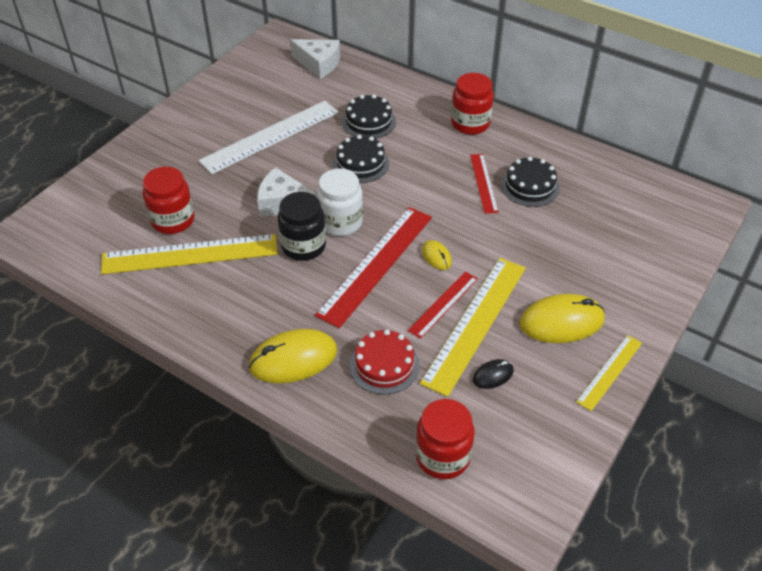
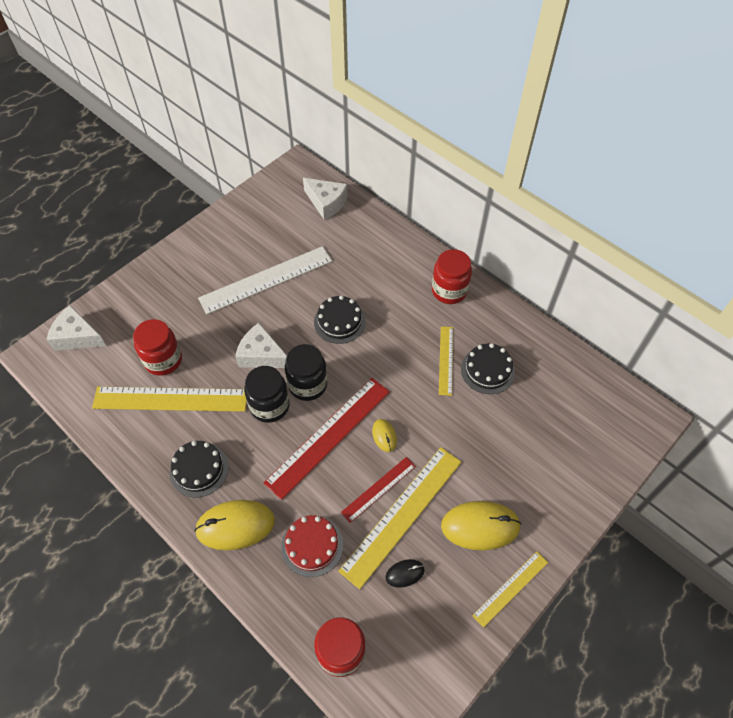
camera: 10 degrees right, 10 degrees up
(68, 211) = (77, 337): none -> white cheese
(340, 222) = (307, 385): white jar -> black jar
(369, 121) = (357, 275): black cake -> black cake (199, 469)
(483, 183) = (445, 360): red ruler -> yellow ruler

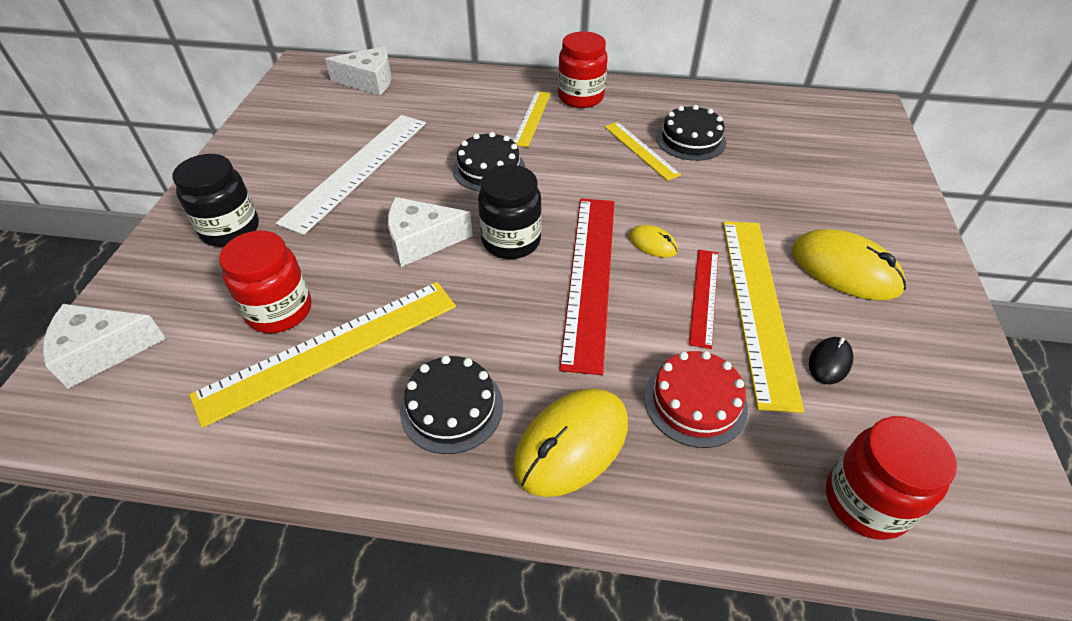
camera: 35 degrees left, 10 degrees down
(269, 406) = (483, 285): black jar -> black jar (230, 229)
(480, 526) = (845, 269): yellow mouse -> yellow mouse turned 75 degrees clockwise
(511, 588) = (942, 307): yellow ruler -> yellow ruler (532, 118)

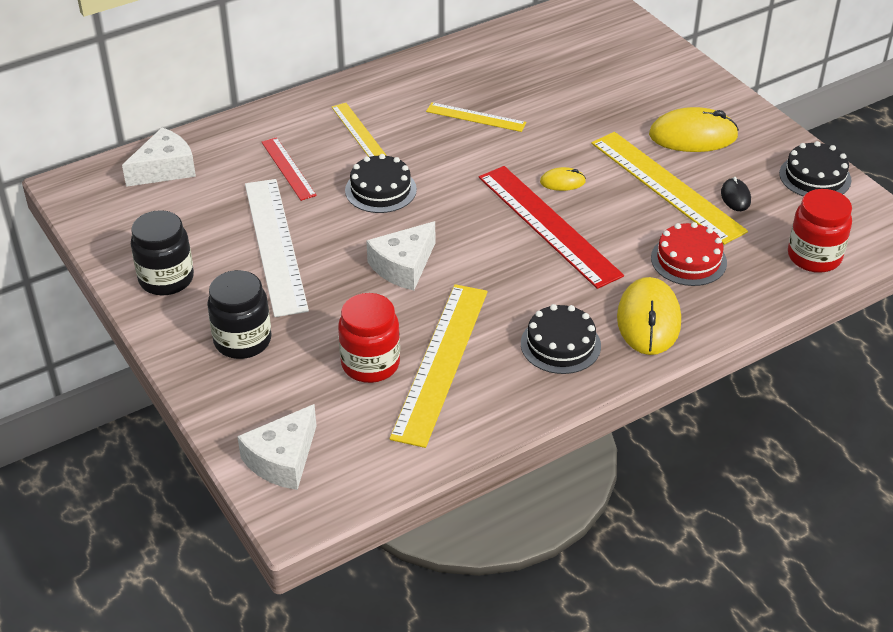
camera: 40 degrees left, 5 degrees down
(511, 241) = (467, 231): black jar -> black jar (166, 279)
(580, 97) = (375, 95): red jar -> none
(690, 140) = (502, 91): black cake -> black cake (815, 177)
(704, 296) = (630, 198): red ruler -> red ruler (288, 168)

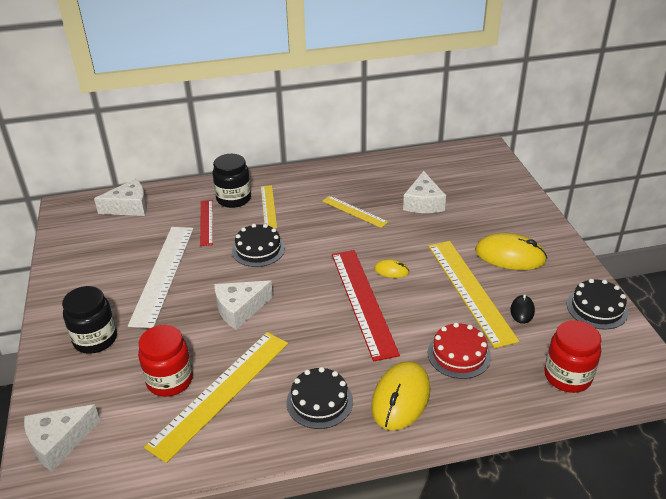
camera: 20 degrees right, 5 degrees down
(166, 279) = (78, 282): black jar -> black jar (234, 199)
(557, 90) = (423, 203): none -> white cheese

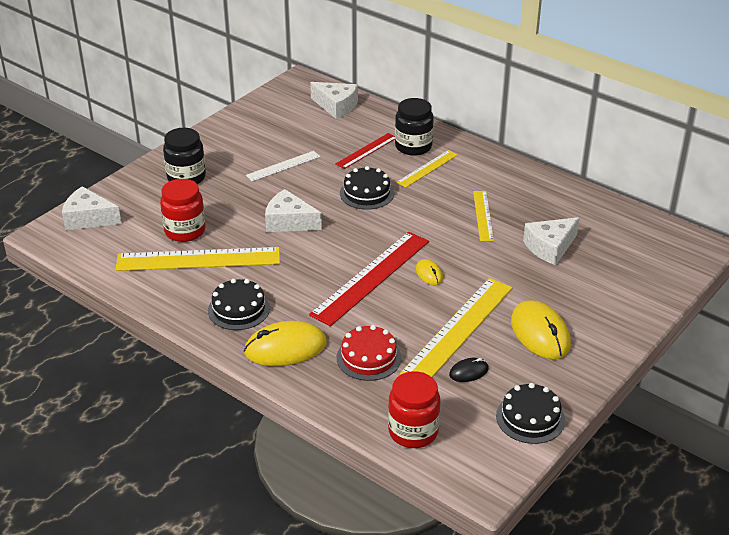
camera: 50 degrees right, 0 degrees up
(163, 274) = (283, 166): white ruler -> white ruler, size x0.54

